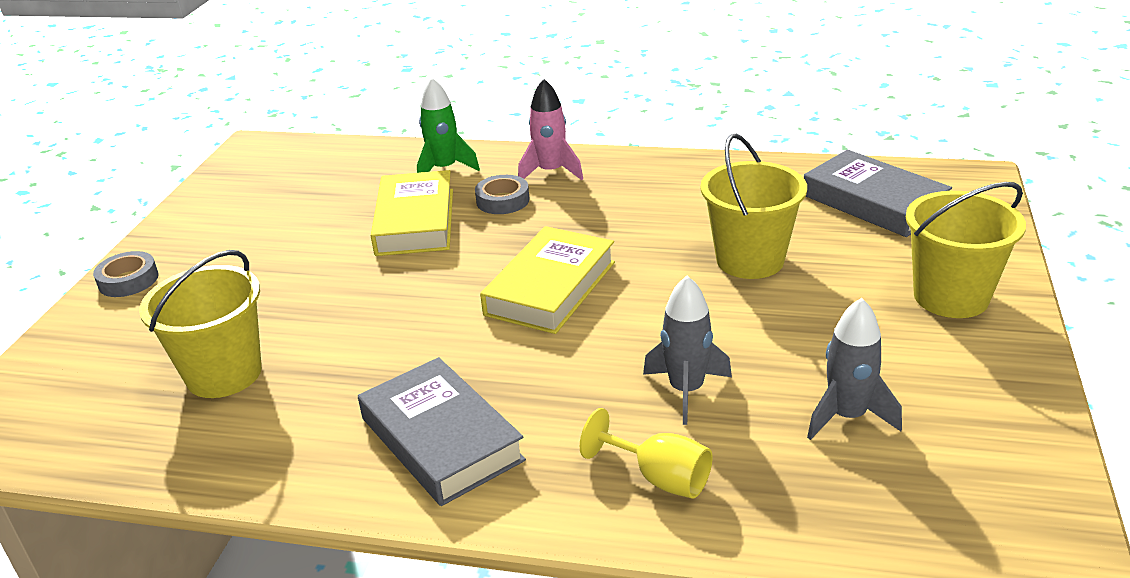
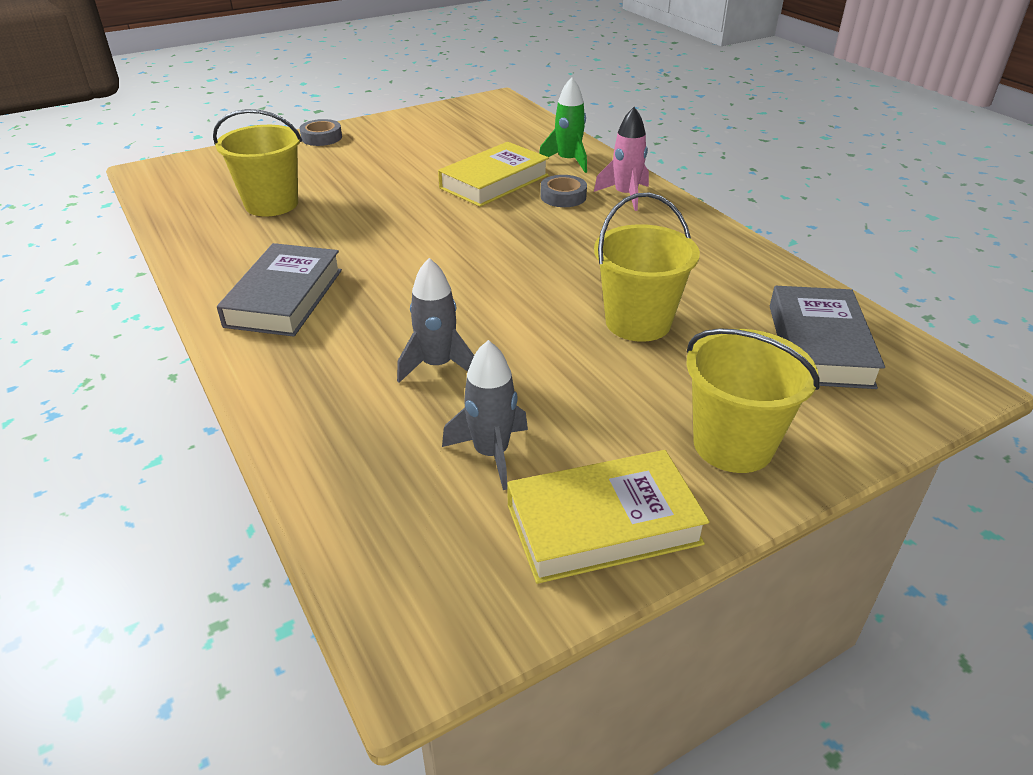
camera: 45 degrees right, 5 degrees up
(551, 288) = (487, 260): yellow book -> yellow book (603, 524)
(659, 478) = (328, 397): yellow goblet -> none

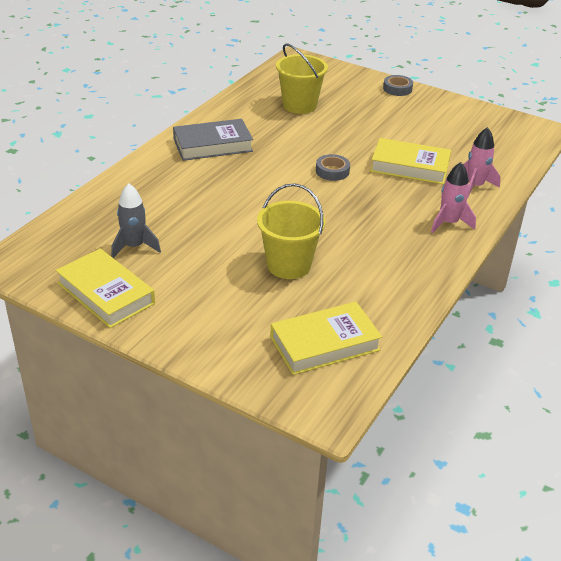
camera: 60 degrees right, 0 degrees up
(437, 365) = (191, 209): grey rocket -> none
(563, 196) = (419, 198): grey tape -> grey tape (332, 171)
(568, 161) = (475, 186): green rocket -> pink rocket
(733, 445) = (195, 324): yellow bucket -> none
(819, 345) = (325, 344): grey book -> yellow book

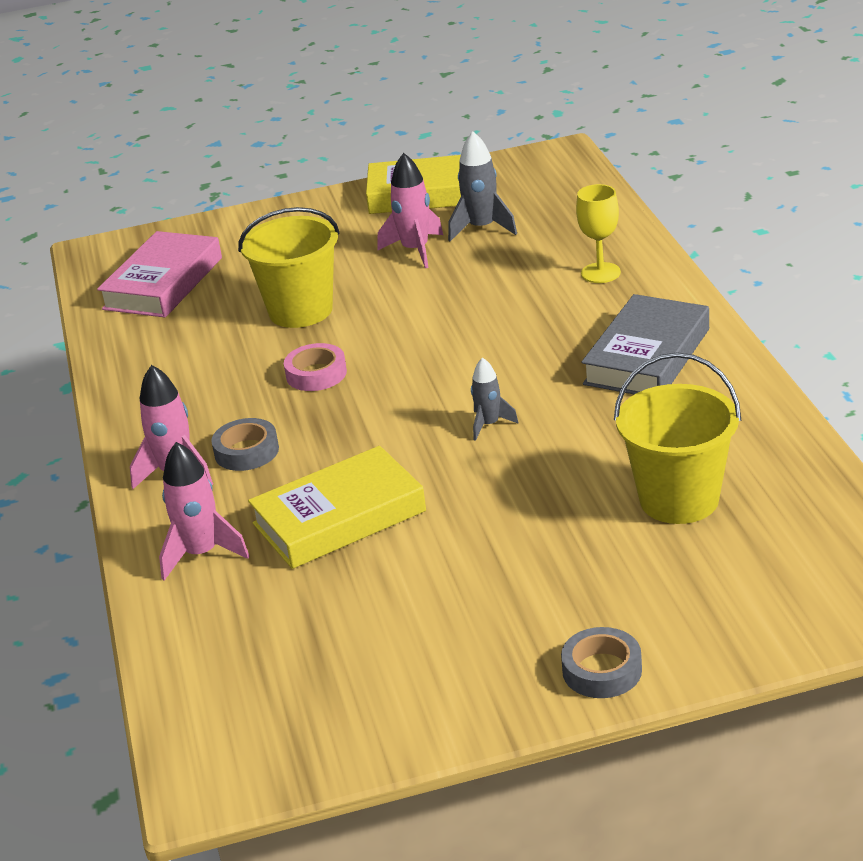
camera: 140 degrees right, 5 degrees down
(149, 186) = (600, 273): none -> yellow goblet
(183, 259) = (415, 250): none -> pink rocket
(308, 161) = (489, 424): none -> grey rocket
(325, 344) = (163, 283): yellow book -> pink book
(332, 171) = (433, 433): grey tape -> grey tape (246, 451)
(333, 226) = (316, 374): none -> pink tape

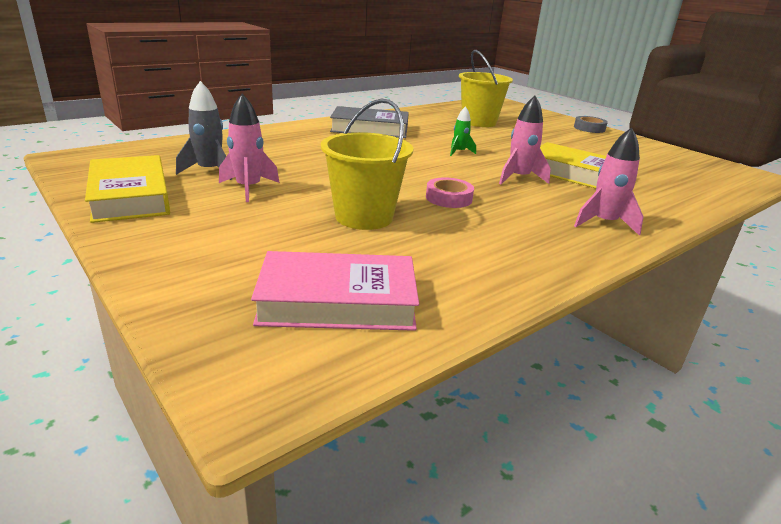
camera: 120 degrees left, 5 degrees down
(201, 554) = (653, 201): pink rocket -> pink rocket (519, 178)
(246, 451) = (554, 205): grey tape -> none
(489, 424) = (459, 152): grey rocket -> green rocket
(600, 273) = (279, 139): yellow goblet -> none

